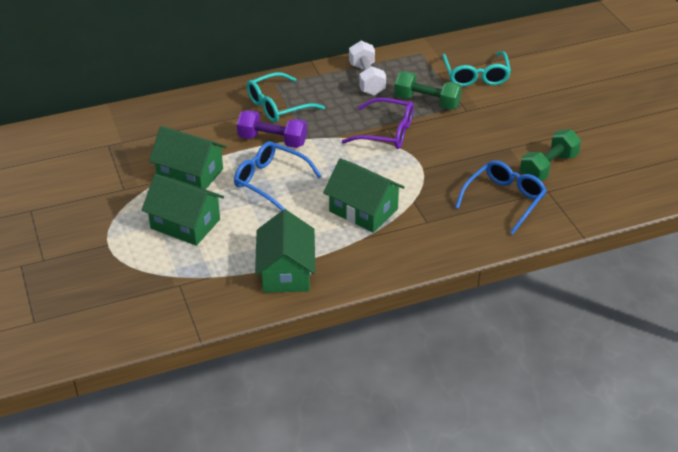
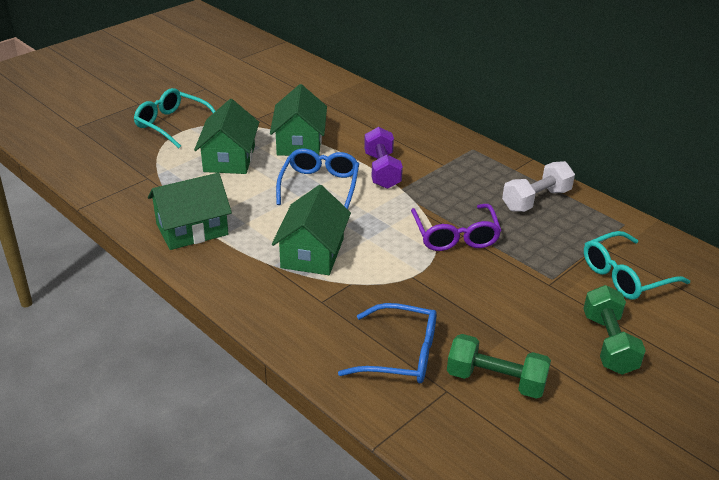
camera: 65 degrees right, 5 degrees down
(278, 106) = (439, 159): turquoise glasses -> turquoise glasses (172, 124)
(427, 102) = (536, 251): green dumbbell -> green dumbbell (609, 343)

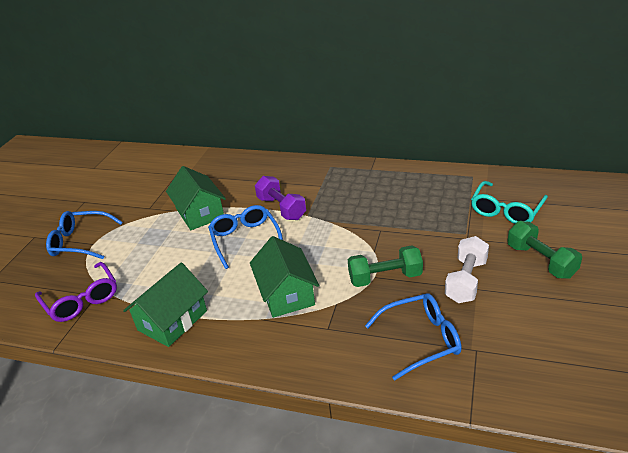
camera: 25 degrees left, 0 degrees up
(172, 124) = (80, 242): turquoise glasses -> blue glasses
(229, 158) = (154, 249): green house -> none
(455, 236) = (376, 233): purple glasses -> purple glasses (82, 300)
(496, 381) = (500, 324): green dumbbell -> green dumbbell (385, 278)
(536, 200) = (404, 184): white dumbbell -> white dumbbell (466, 280)

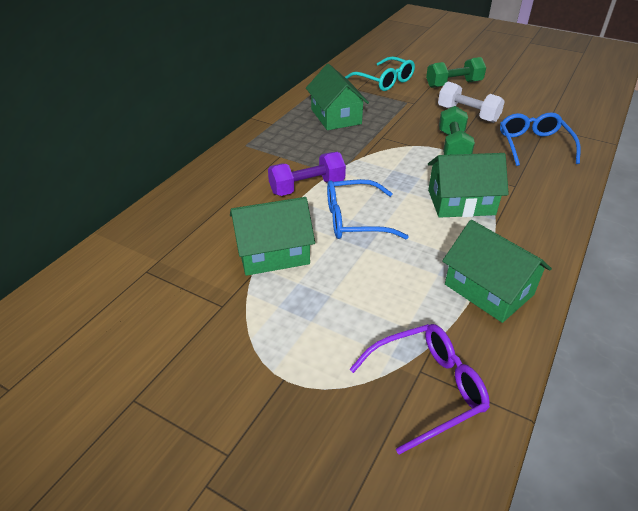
camera: 80 degrees left, 5 degrees up
(80, 242) = (268, 399): blue glasses -> none
(404, 197) = (336, 116): none -> green house

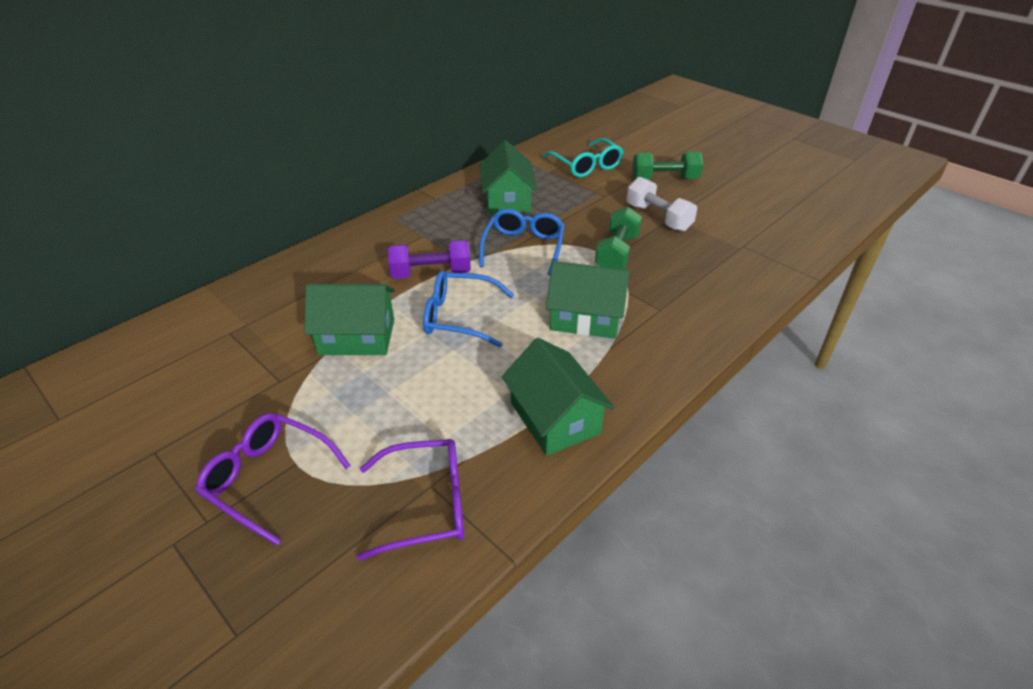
camera: 15 degrees right, 0 degrees up
(266, 399) = (268, 479): none -> purple glasses
(533, 145) = (713, 265): blue glasses -> blue glasses (523, 247)

